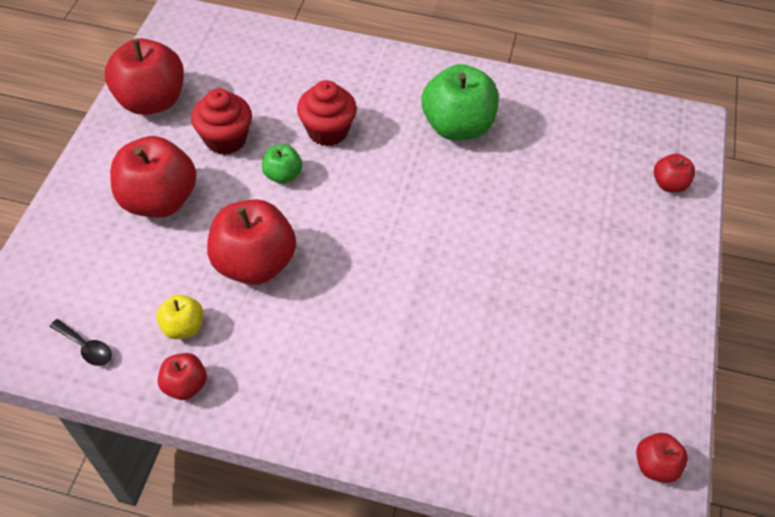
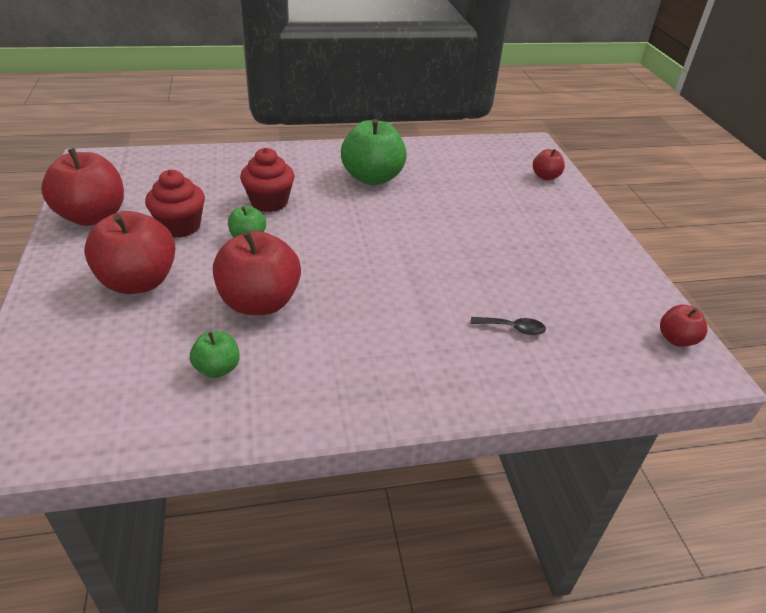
camera: 25 degrees left, 15 degrees down
(86, 347) = (120, 417): black spoon -> black spoon (513, 328)
(183, 326) = (217, 368): yellow apple -> green apple
(185, 385) = (247, 414): red apple -> none

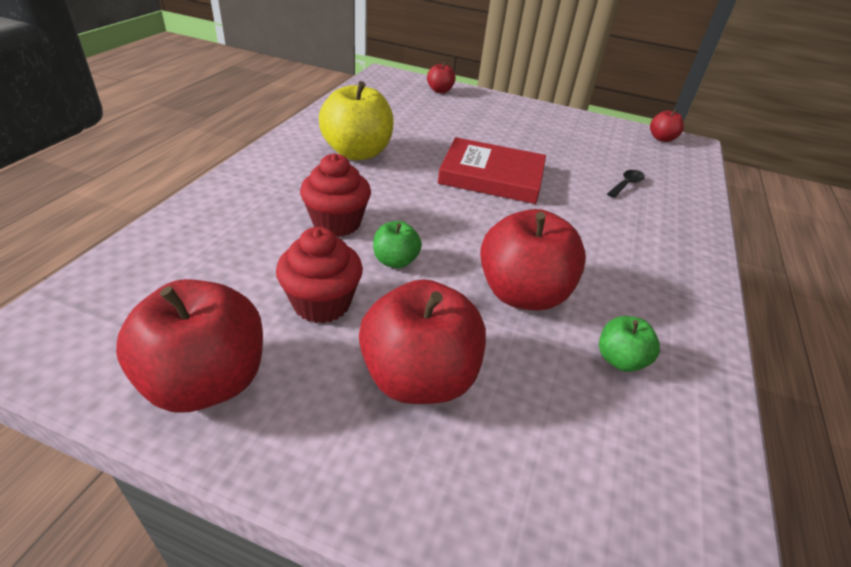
camera: 60 degrees left, 0 degrees up
(372, 178) = (357, 153): green apple -> yellow apple
(419, 246) = (491, 176): none -> red book

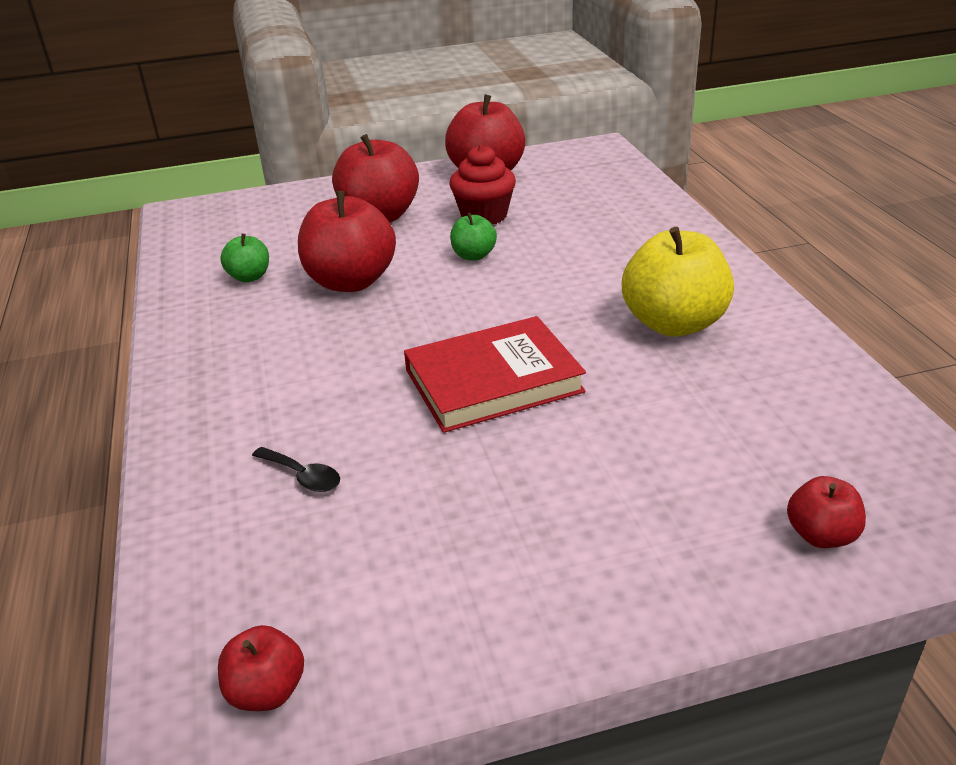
camera: 150 degrees right, 5 degrees down
(337, 223) = (560, 256): red cupcake -> none
(626, 184) = (303, 476): black spoon -> black spoon turned 60 degrees counterclockwise

